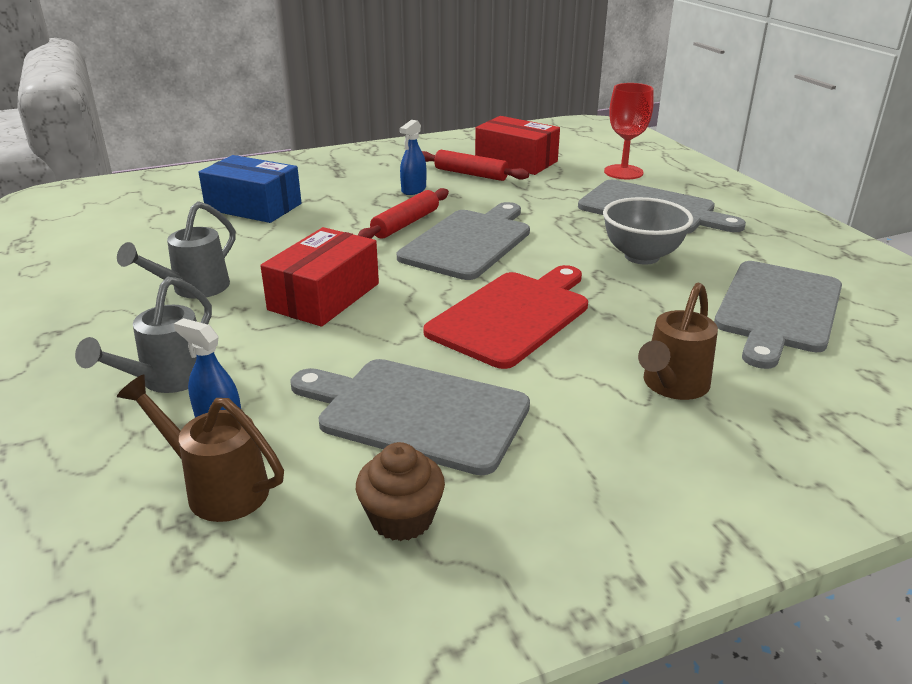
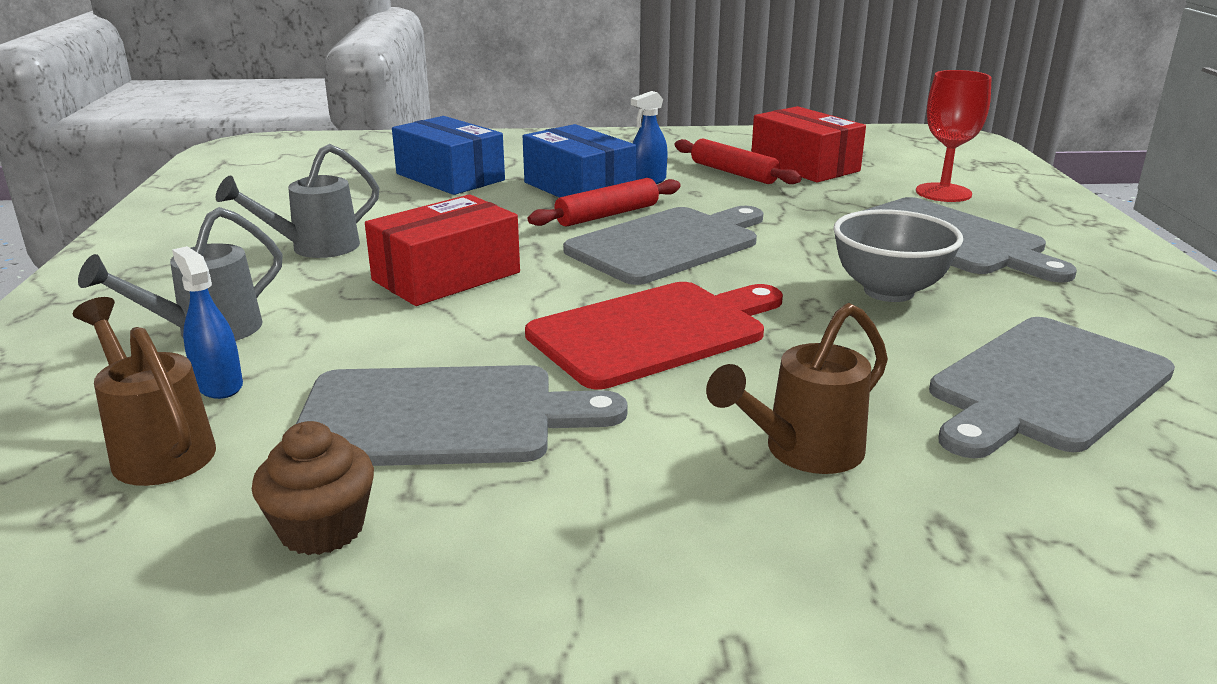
camera: 20 degrees right, 5 degrees down
(365, 203) = (578, 188): none -> blue box
(415, 413) = (441, 417): grey cutting board -> grey cutting board turned 135 degrees clockwise

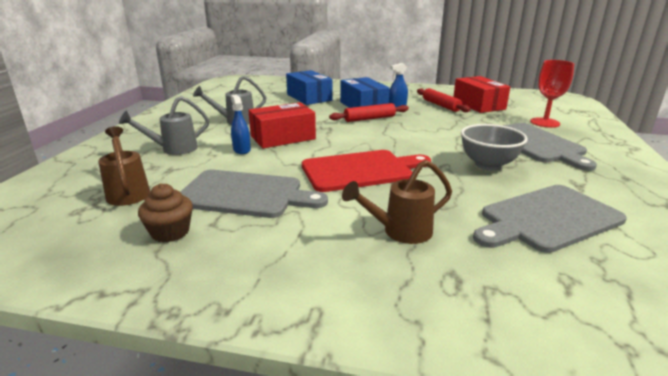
camera: 15 degrees right, 0 degrees up
(218, 385) = (165, 170): blue spray bottle -> blue spray bottle (241, 150)
(668, 244) = (390, 133): grey cutting board -> none

